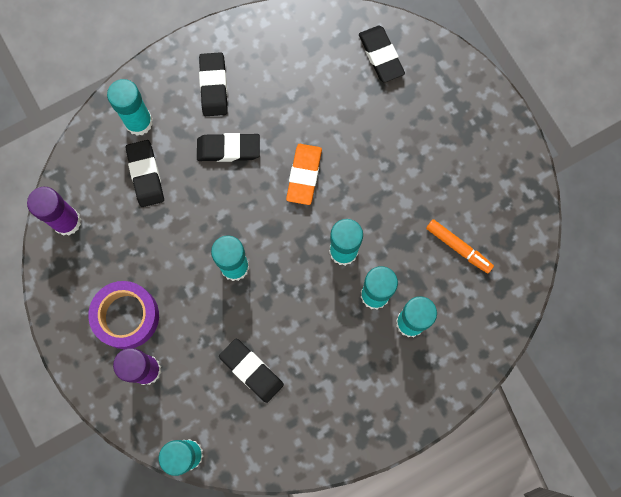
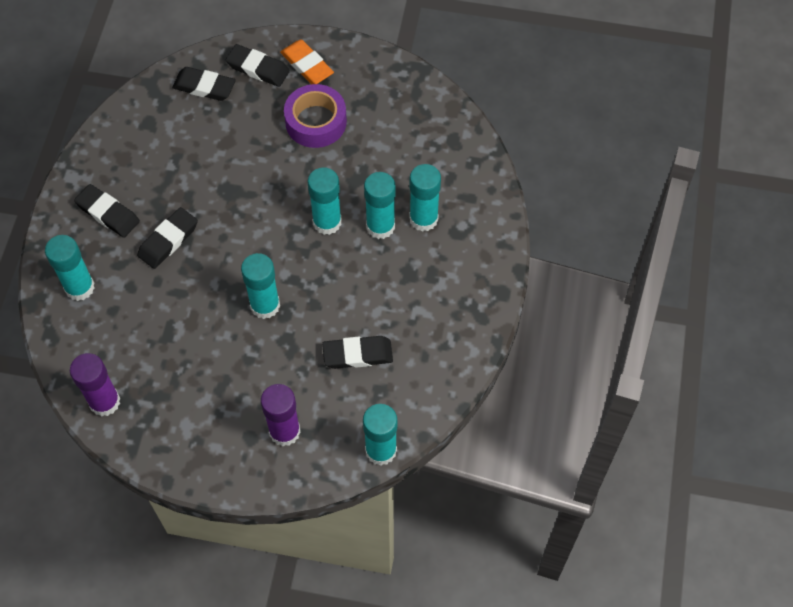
camera: 50 degrees left, 15 degrees down
(126, 316) = (227, 414): purple tape -> purple tape (316, 122)
(145, 175) = (127, 314): black eraser -> black eraser (258, 68)
(304, 175) = (242, 204): orange eraser -> orange eraser (307, 65)
(458, 247) = (398, 146): orange marker -> none

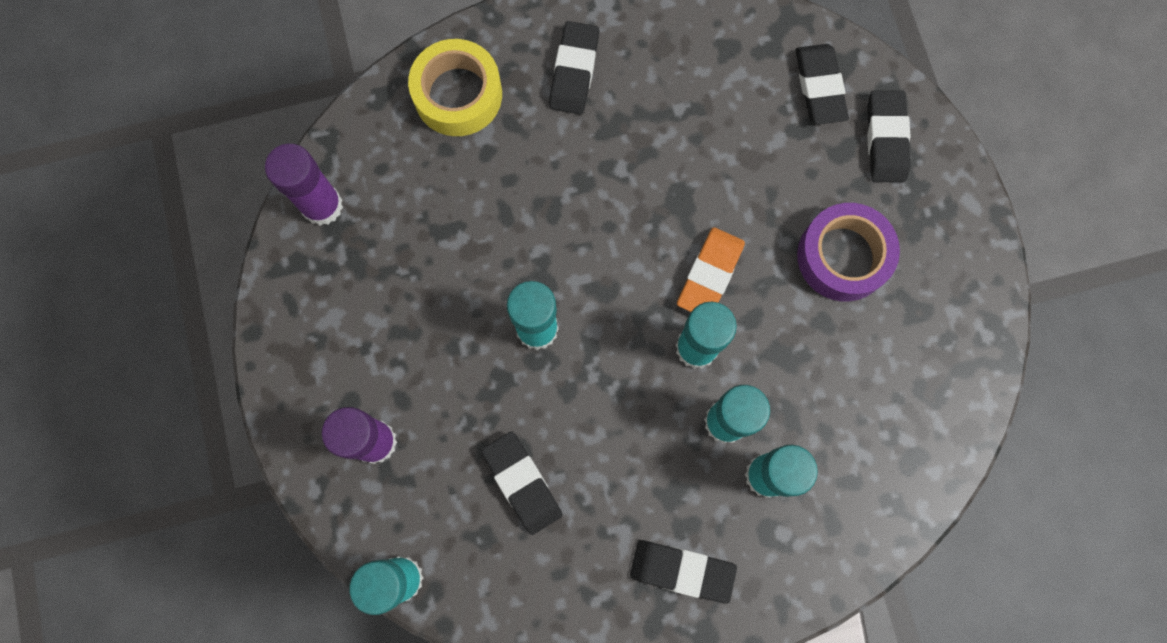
camera: 65 degrees right, 15 degrees up
(79, 287) = (458, 94): turquoise glue stick -> yellow tape
(168, 240) = (571, 163): black eraser -> black eraser (682, 570)
(307, 65) = (927, 200): orange eraser -> orange eraser (710, 274)

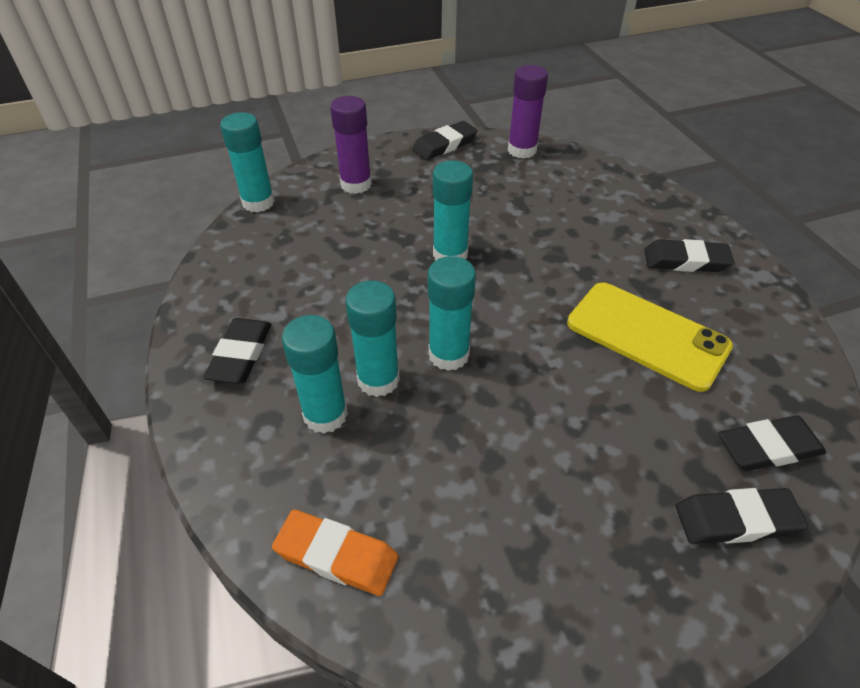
camera: 85 degrees right, 30 degrees down
(458, 94) = (632, 201): yellow tape -> none
(522, 483) = (324, 254): black eraser -> black eraser (445, 145)
(682, 146) = (647, 335): none -> yellow phone
(710, 274) = (523, 361): orange eraser -> orange eraser (336, 555)
(843, 256) = (573, 477): purple tape -> none

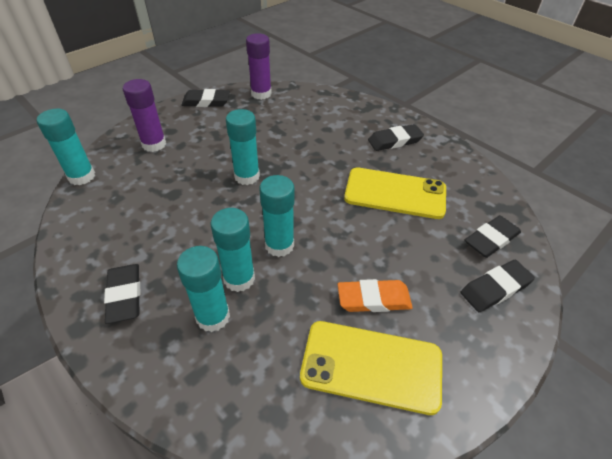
camera: 25 degrees left, 0 degrees up
(336, 555) = (270, 413): orange eraser -> orange eraser (373, 299)
(445, 145) = (206, 101): black eraser -> black eraser turned 60 degrees clockwise
(492, 552) = (371, 366): none -> yellow phone

